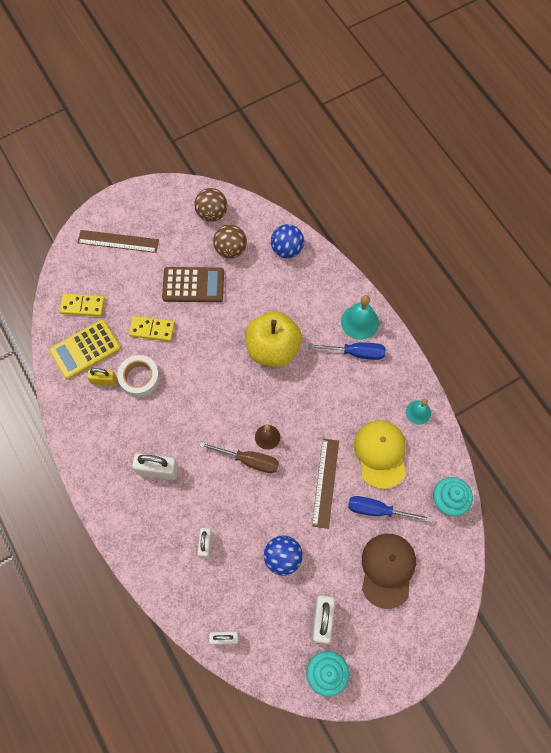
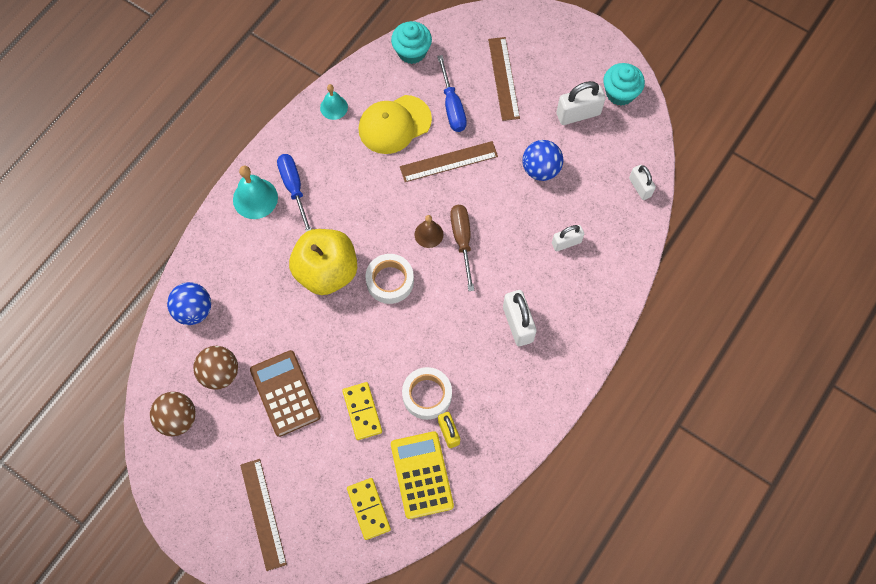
camera: 115 degrees left, 0 degrees up
(85, 349) = (421, 475): yellow calculator -> yellow calculator turned 135 degrees counterclockwise
(242, 390) = (390, 281): none -> white tape
(387, 570) = (503, 78): brown cap -> brown ruler

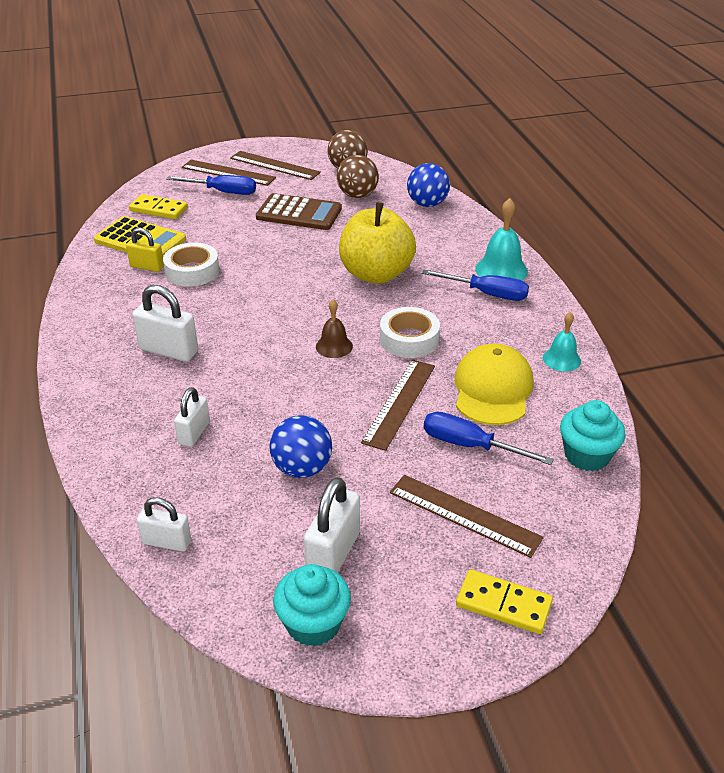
camera: 130 degrees right, 30 degrees down
(218, 486) = (274, 165): none -> brown ruler
(299, 485) = (223, 192): none -> blue screwdriver
(362, 411) = (230, 237): yellow domino -> yellow domino (503, 604)
(390, 281) = (319, 301): white tape -> white tape (409, 339)
(462, 240) = (298, 363): brown screwdriver -> none

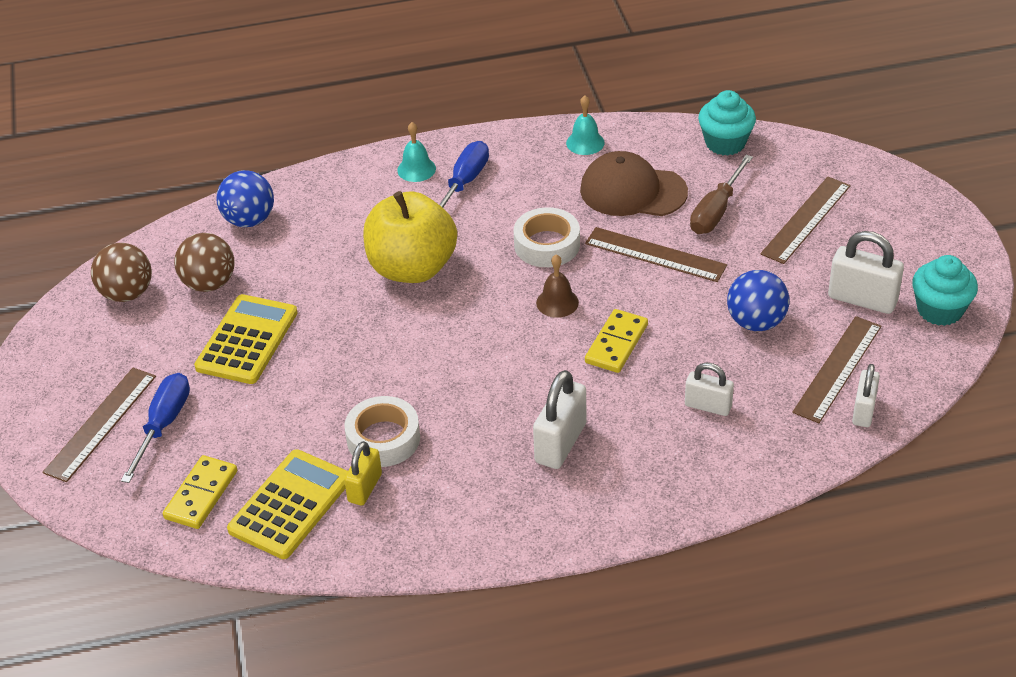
camera: 85 degrees left, 5 degrees up
(274, 165) = (92, 372): brown ruler -> brown ruler (837, 369)
(299, 213) = (247, 340): brown calculator -> yellow calculator
(470, 445) = (716, 211): blue screwdriver -> brown screwdriver
(492, 389) = (632, 191): yellow cap -> brown cap
(501, 270) = (416, 169): turquoise bell -> turquoise bell, size x0.64
(503, 604) = (900, 204): yellow domino -> yellow domino (616, 343)

